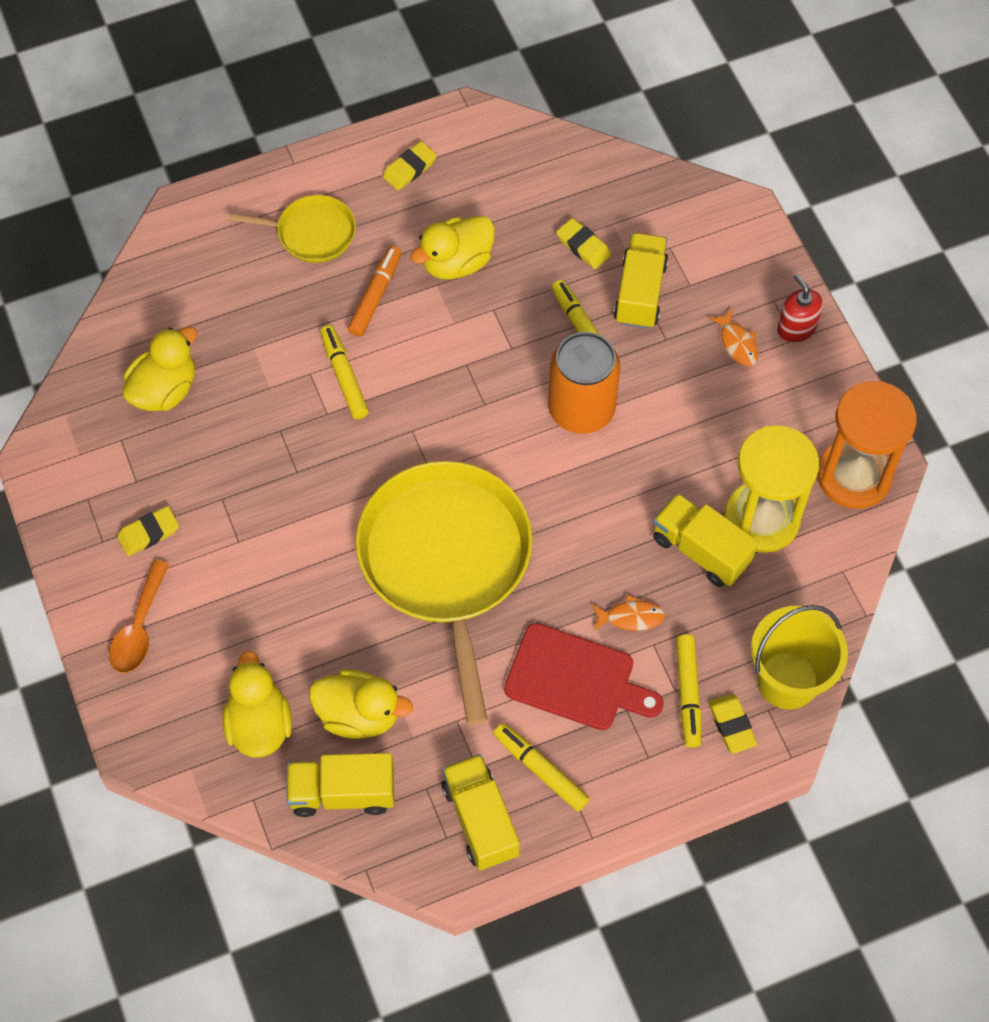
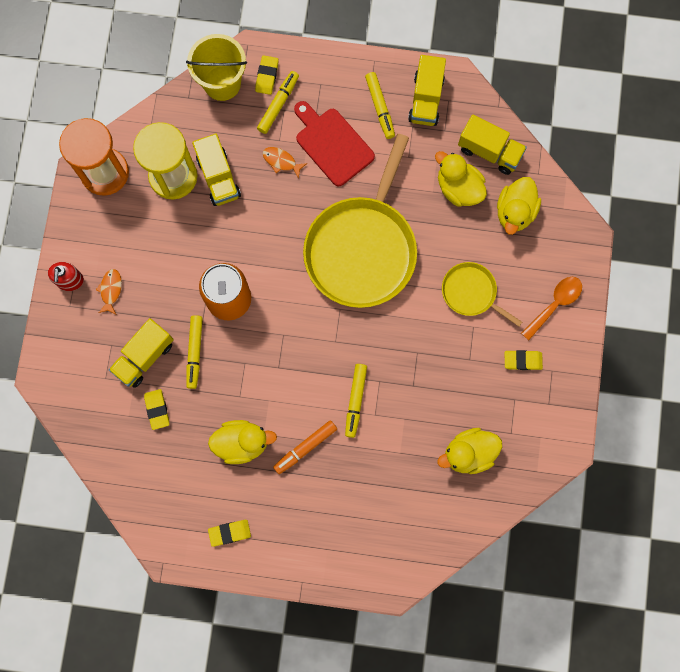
camera: 150 degrees left, 15 degrees up
(311, 233) = (320, 518): yellow pan -> yellow pan (471, 292)

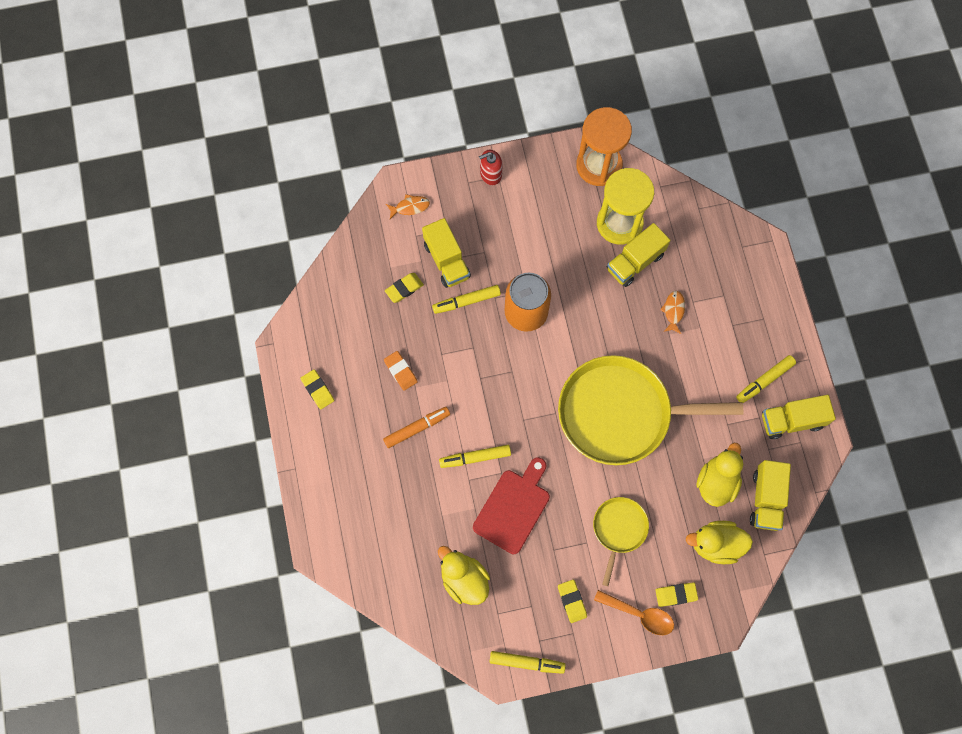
camera: 70 degrees right, 5 degrees down
(111, 290) = (495, 210): orange fish -> orange fish (410, 207)
(144, 357) = (446, 260): yellow truck -> yellow truck turned 135 degrees counterclockwise
(222, 83) = (725, 232): yellow bucket -> none
(242, 443) = (400, 371): yellow duck -> orange eraser
(267, 76) = (749, 268): yellow eraser -> yellow eraser (676, 594)
(278, 105) = (726, 288): yellow marker -> yellow marker (526, 662)
(305, 447) = (416, 428): orange marker -> orange marker turned 120 degrees clockwise
(332, 144) = (709, 350): red cutting board -> red cutting board (513, 508)

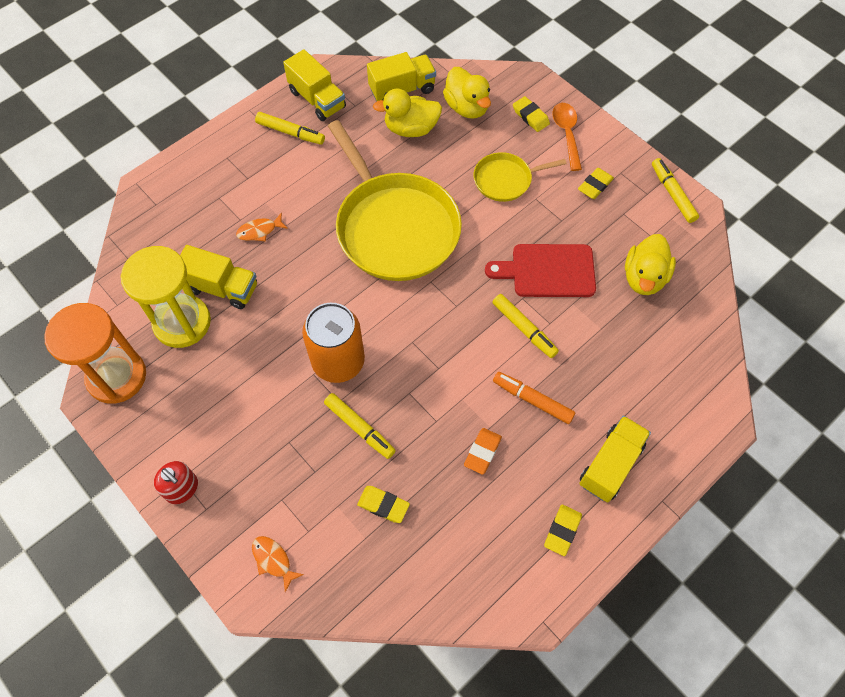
camera: 120 degrees left, 10 degrees down
(446, 260) = (321, 477): yellow truck -> yellow truck (610, 465)

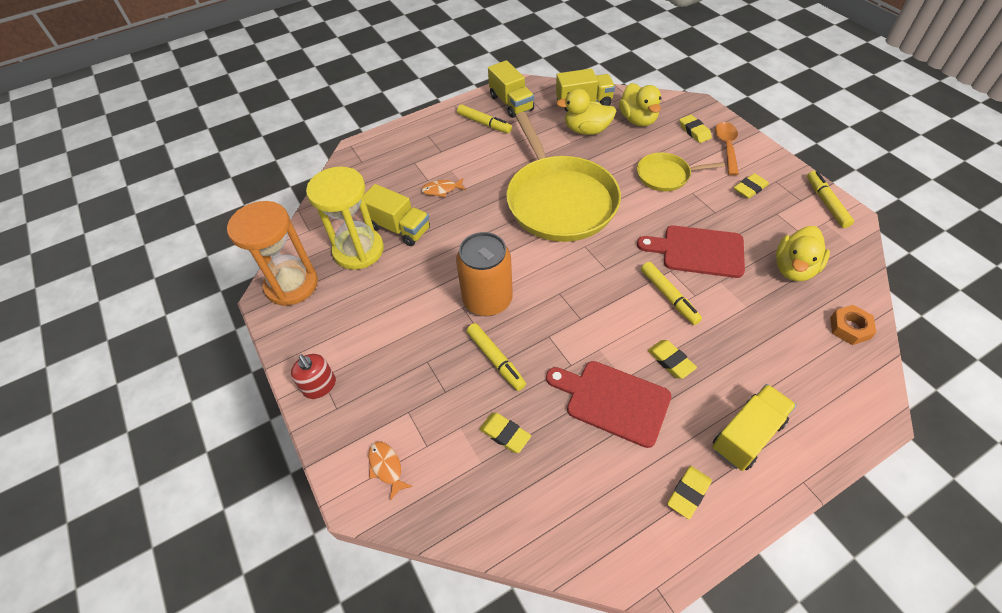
camera: 15 degrees right, 10 degrees down
(482, 452) = (613, 401): orange eraser -> red cutting board
(533, 400) = (670, 361): orange marker -> yellow eraser
(698, 337) = (849, 328): none -> orange nut

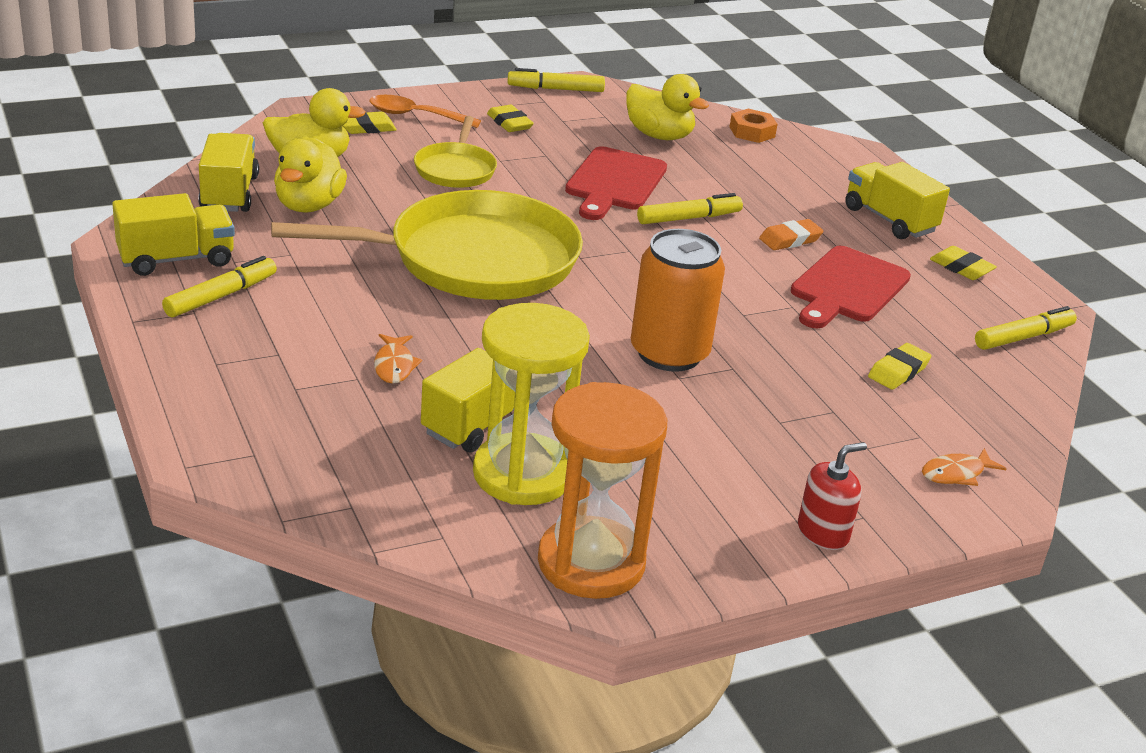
camera: 90 degrees left, 20 degrees down
(495, 359) = (780, 362): yellow marker -> yellow marker (1022, 337)
(670, 361) = (790, 239): yellow eraser -> orange eraser

